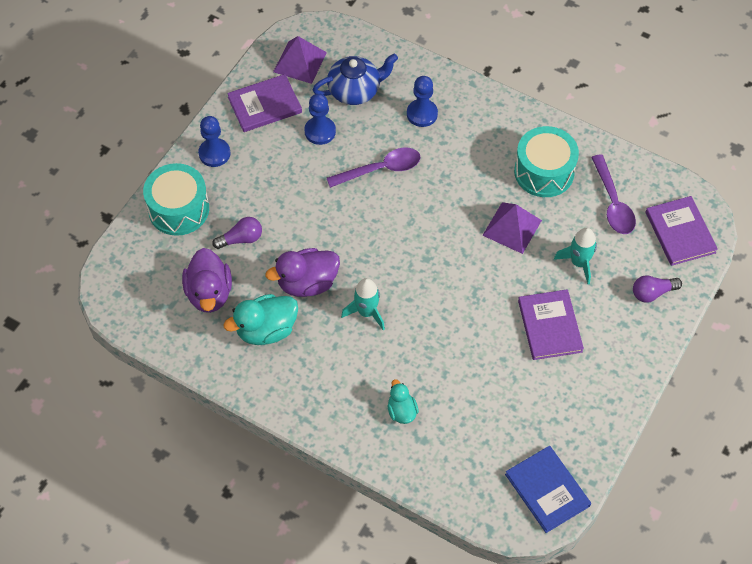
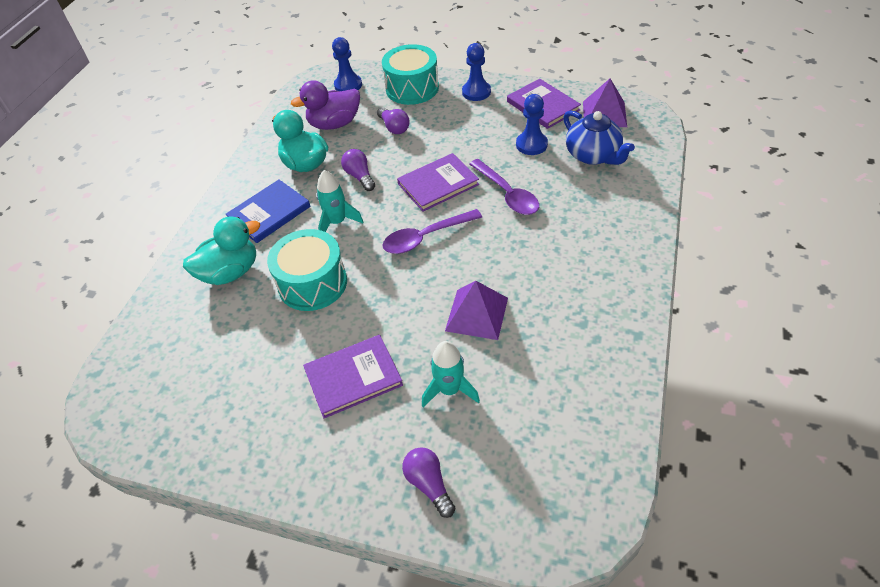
camera: 80 degrees right, 10 degrees down
(307, 283) = (360, 176): purple duck -> purple light bulb
(401, 411) = (230, 272): turquoise duck -> turquoise duck, size x1.73
(422, 114) = (592, 208): blue pawn -> blue pawn (348, 85)
(544, 172) = (568, 328): turquoise drum -> turquoise drum (312, 283)
(547, 490) = (139, 418): blue book -> blue book (269, 213)
(613, 202) = (554, 410): purple spoon -> purple spoon (426, 237)
(680, 232) = (539, 503): purple book -> purple book (438, 184)

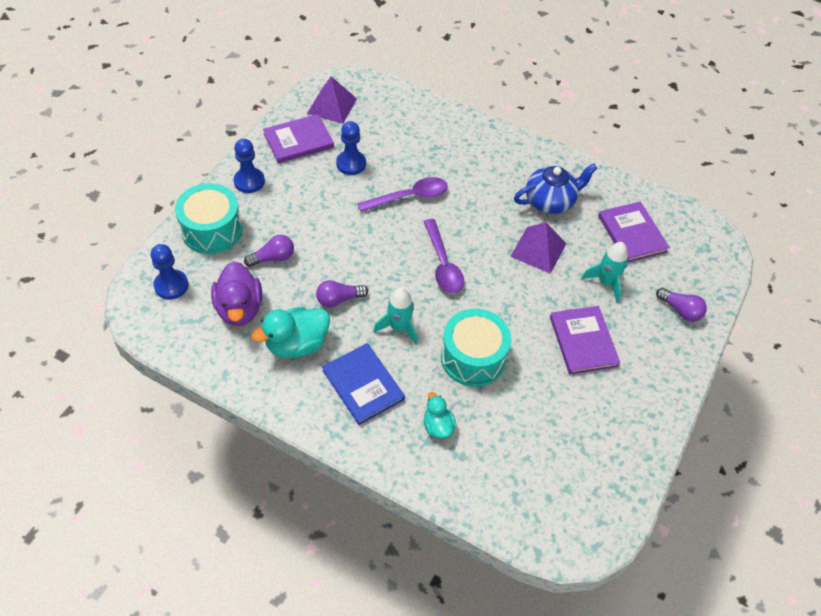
camera: 85 degrees left, 5 degrees up
(230, 272) = (438, 426): turquoise duck -> turquoise duck, size x0.58
(429, 484) = (680, 310): purple light bulb -> purple light bulb turned 120 degrees counterclockwise
(438, 184) = (376, 241): purple book -> purple book (632, 234)
(593, 155) = (383, 130): blue teapot -> blue teapot (550, 201)

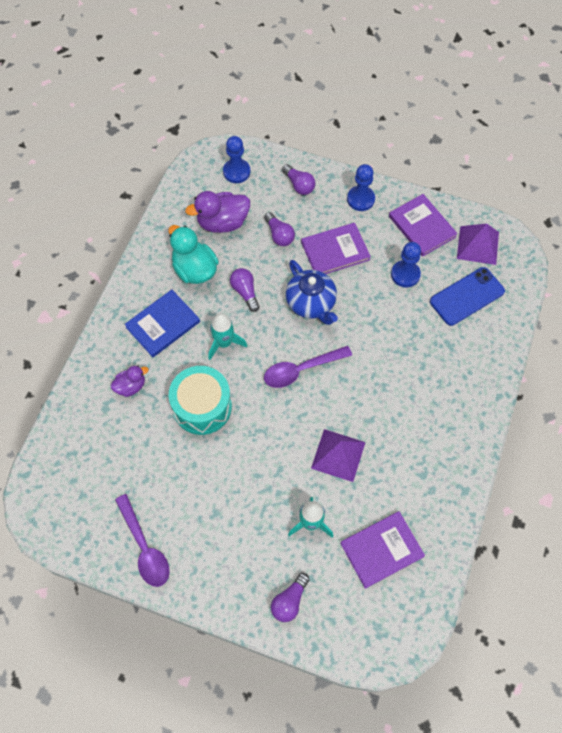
camera: 85 degrees right, 10 degrees up
(212, 230) = (299, 185): turquoise drum -> purple light bulb
(386, 125) = (467, 296): none -> blue phone
(409, 197) = (376, 330): purple spoon -> purple spoon (144, 547)
(438, 426) = (131, 386): turquoise duck -> purple duck
(550, 201) = (406, 463): blue teapot -> blue teapot (311, 303)
(583, 341) = (235, 503): purple book -> purple book (335, 251)

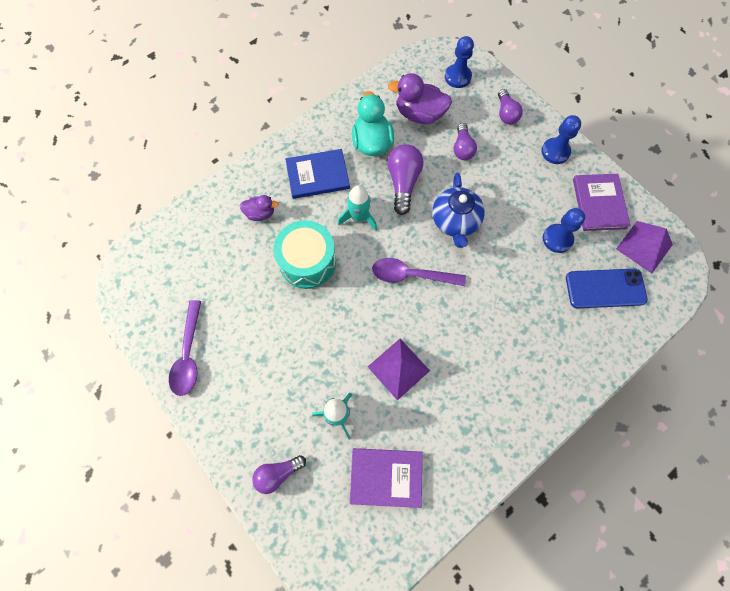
camera: 30 degrees right, 5 degrees up
(245, 292) = (403, 183): purple light bulb -> purple light bulb, size x1.52
(335, 251) = (504, 186): purple book -> none

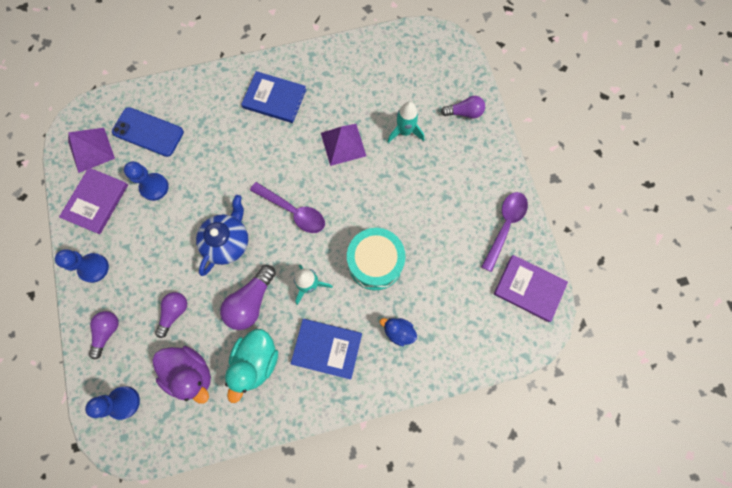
camera: 155 degrees left, 5 degrees up
(260, 213) = (398, 331): purple duck -> blue duck
(386, 477) = (389, 80): purple book -> purple book (529, 288)
(503, 388) = (274, 98): none -> blue book

